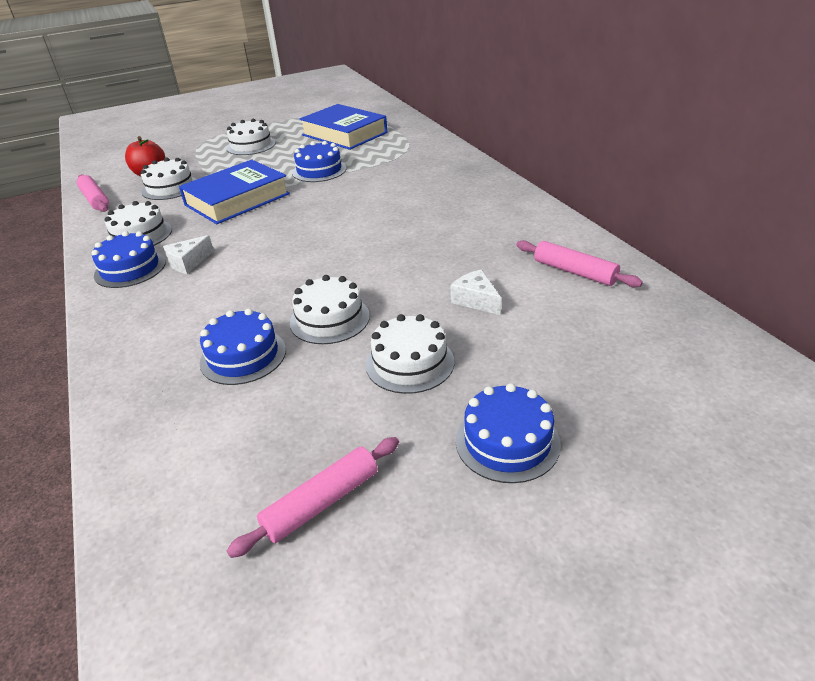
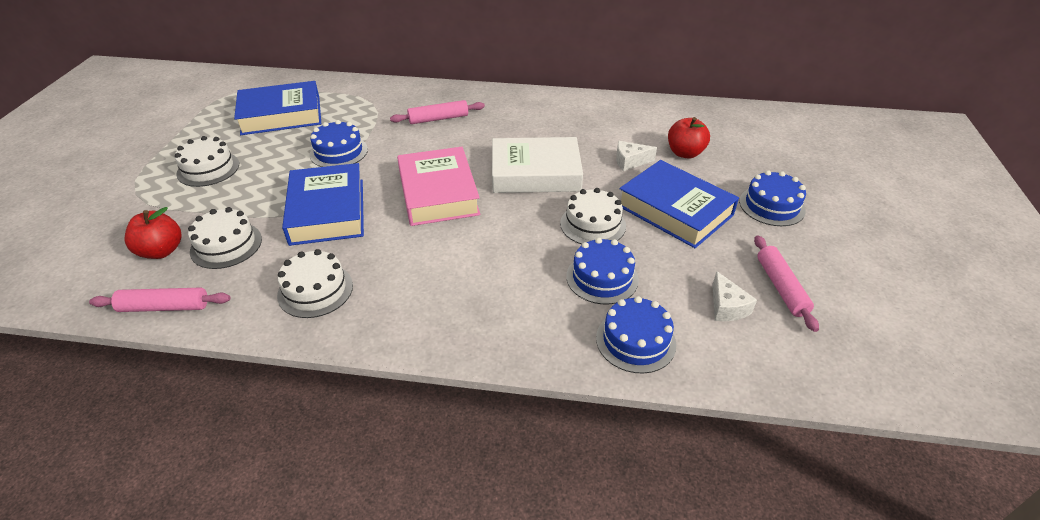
camera: 60 degrees left, 5 degrees up
(130, 269) = (383, 311): blue cake -> blue cake (635, 341)
(188, 262) = (418, 271): white cheese -> white cheese (727, 307)
(303, 227) = (438, 193): none -> pink book
(386, 257) = (535, 173): none -> white book
(410, 363) = (675, 210): white cake -> blue book
(545, 330) = (685, 153): none -> red apple
(574, 272) = (635, 118): pink rolling pin -> pink rolling pin (438, 119)

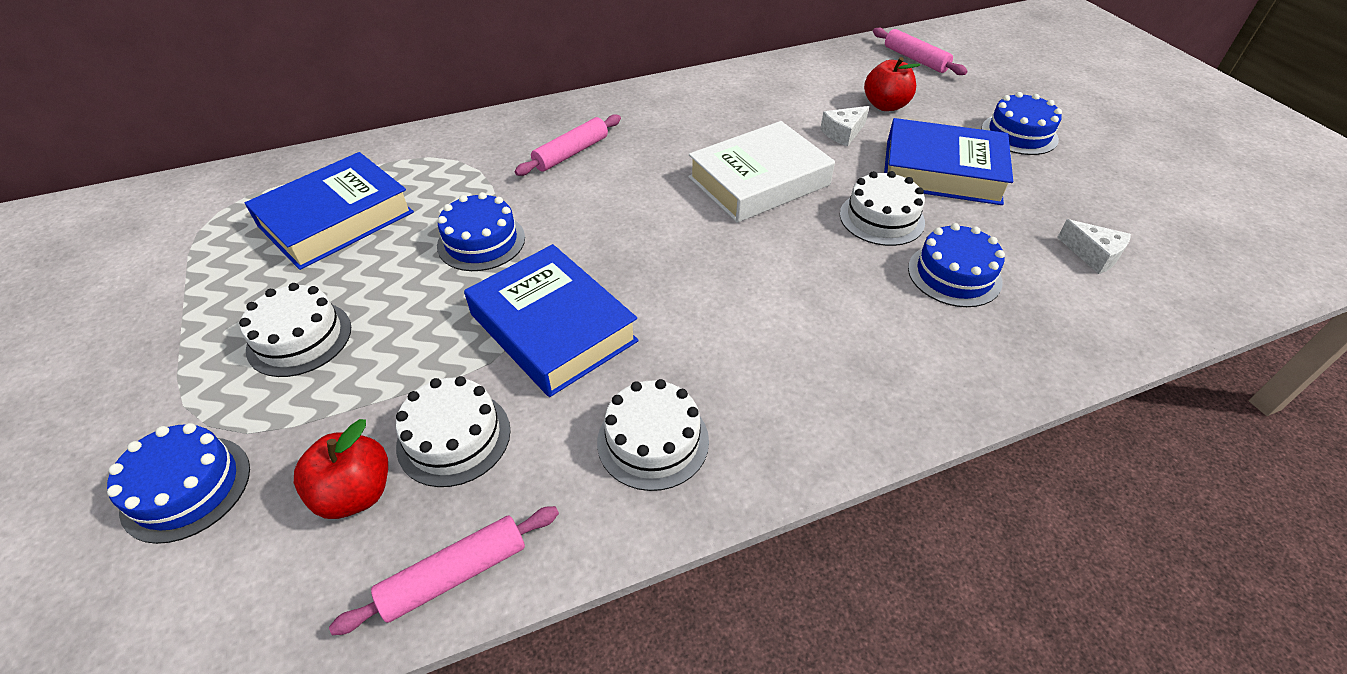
camera: 30 degrees left, 5 degrees up
(438, 193) = (672, 247): pink book -> none
(635, 341) = (1057, 329): blue cake -> blue cake (186, 488)
(781, 287) = (1113, 214): pink rolling pin -> pink rolling pin (915, 59)

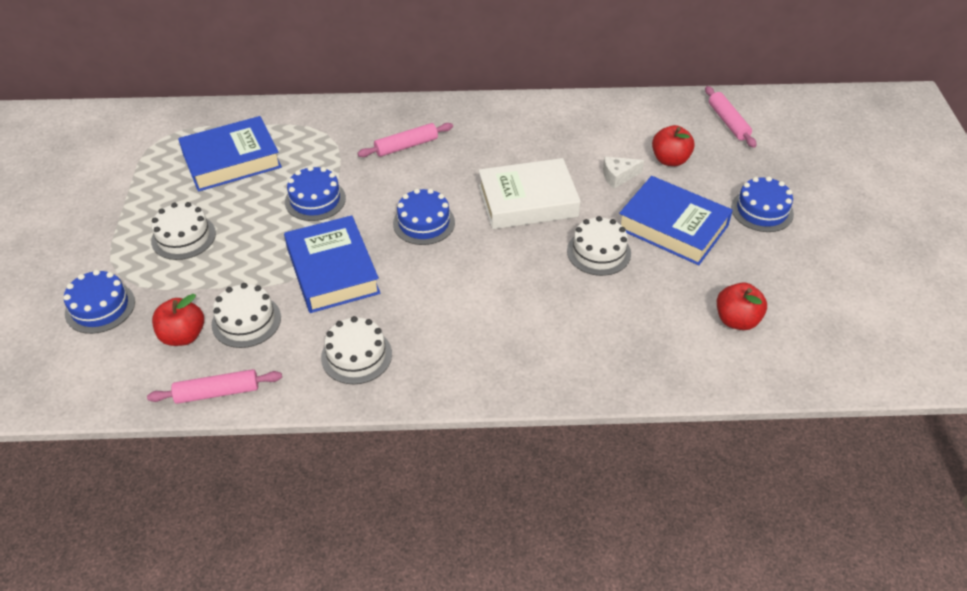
camera: 20 degrees right, 0 degrees up
(954, 274) = (620, 307): blue cake -> blue cake (424, 223)
(1093, 255) = (736, 320): white cheese -> red apple

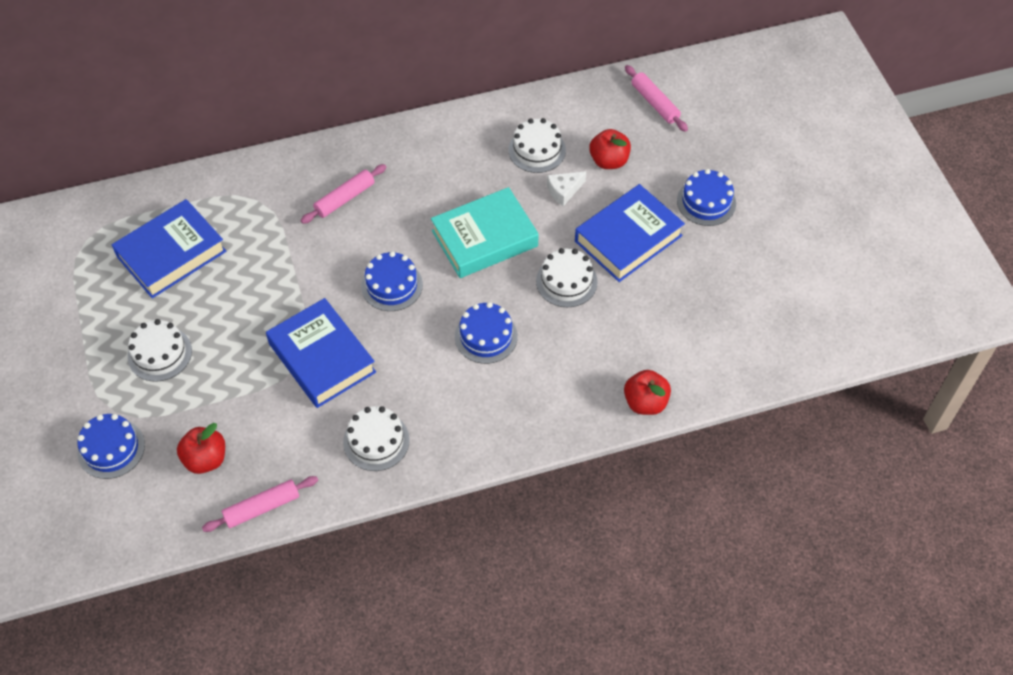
camera: 15 degrees left, 10 degrees up
(246, 321) = (259, 430): white cake -> white cake (537, 150)
(315, 200) = (275, 282): blue cake -> blue cake (486, 336)
(528, 201) = (484, 238): white book -> turquoise book
(672, 227) = (628, 238): blue book -> blue book turned 60 degrees counterclockwise
(736, 320) = (706, 326): red apple -> red apple (645, 402)

